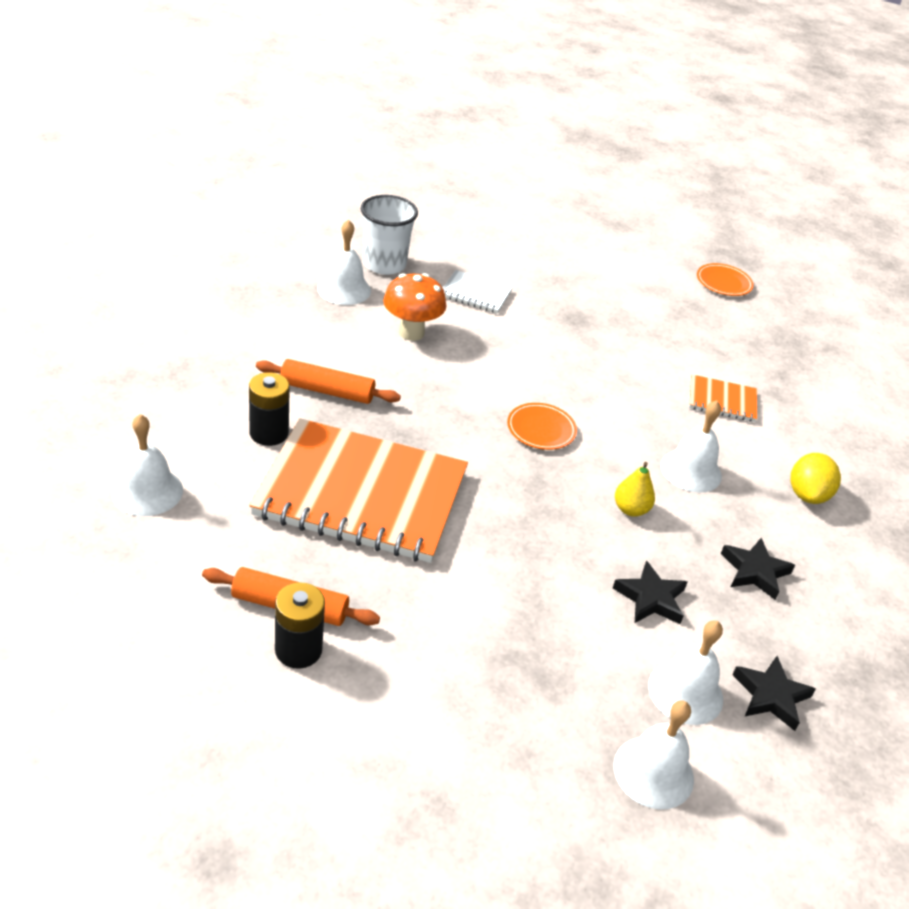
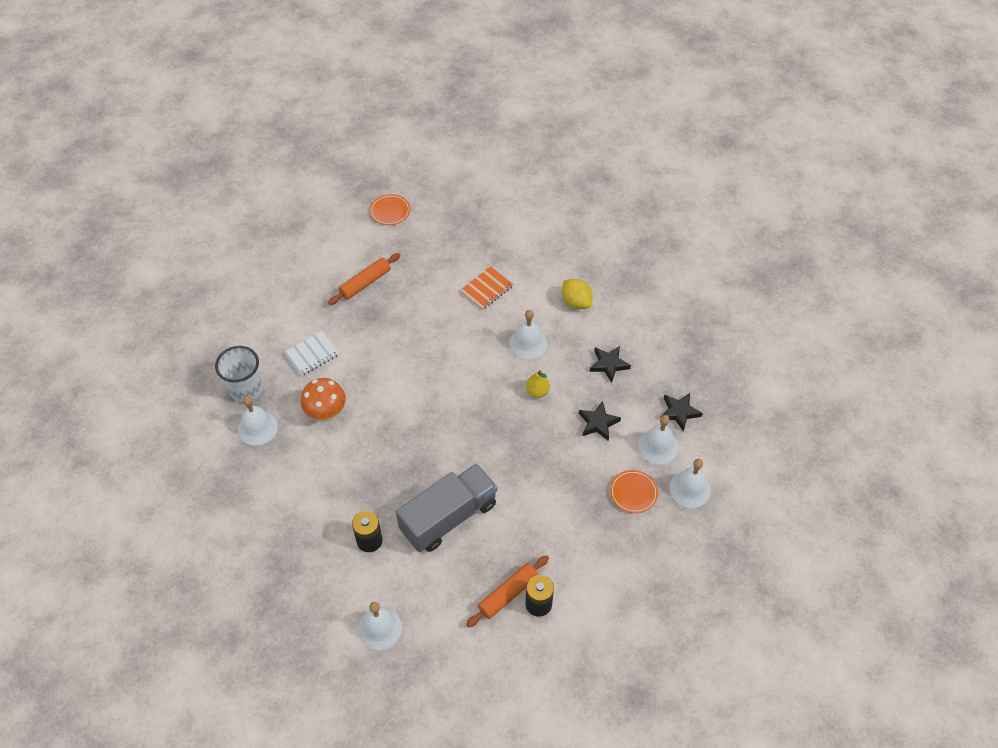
camera: 50 degrees left, 15 degrees up
(327, 391) = (351, 490): orange rolling pin -> orange rolling pin (365, 283)
(361, 494) = (448, 517): orange notebook -> grey truck
(541, 429) = (453, 396): orange plate -> orange plate (633, 493)

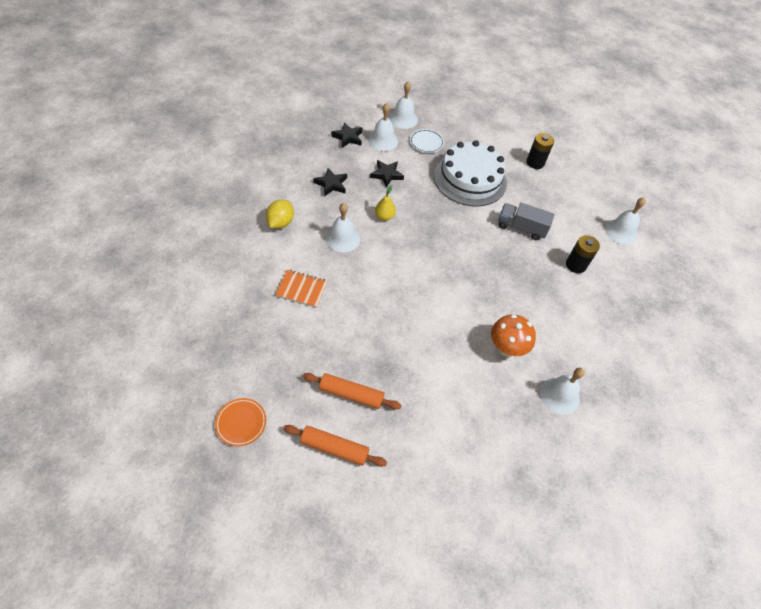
camera: 125 degrees left, 0 degrees up
(246, 389) = (534, 430): white cup -> none
(312, 355) = (460, 395): white notebook -> none
(448, 517) = (521, 228): grey truck -> grey truck, size x0.63
(508, 594) = (542, 178): orange rolling pin -> orange rolling pin (334, 448)
(549, 507) = (470, 179): none -> white cake
(633, 493) = (426, 142): orange plate -> white plate

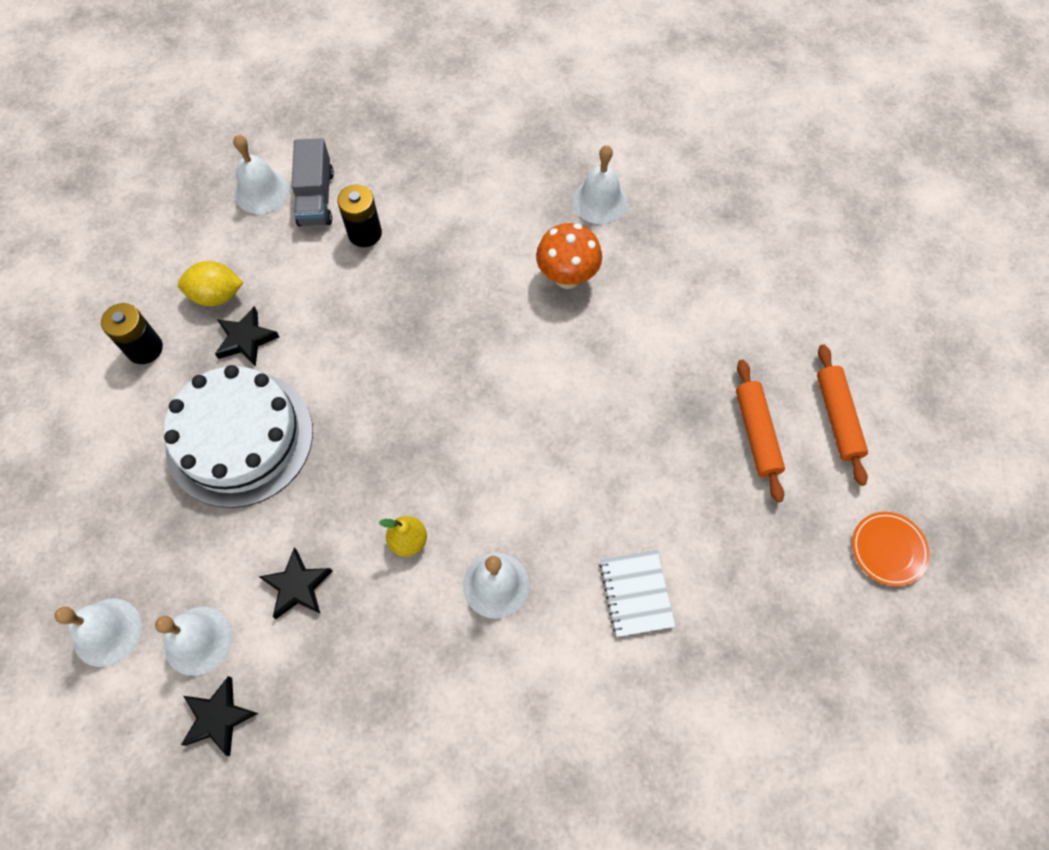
camera: 110 degrees left, 10 degrees up
(281, 223) = (519, 715): yellow lemon -> yellow lemon (217, 295)
(302, 289) = (636, 593): orange notebook -> white notebook
(331, 184) = (374, 676): black star -> black star (246, 339)
(426, 142) = (167, 553): white plate -> none
(521, 228) = (324, 324): grey truck -> grey truck (316, 198)

